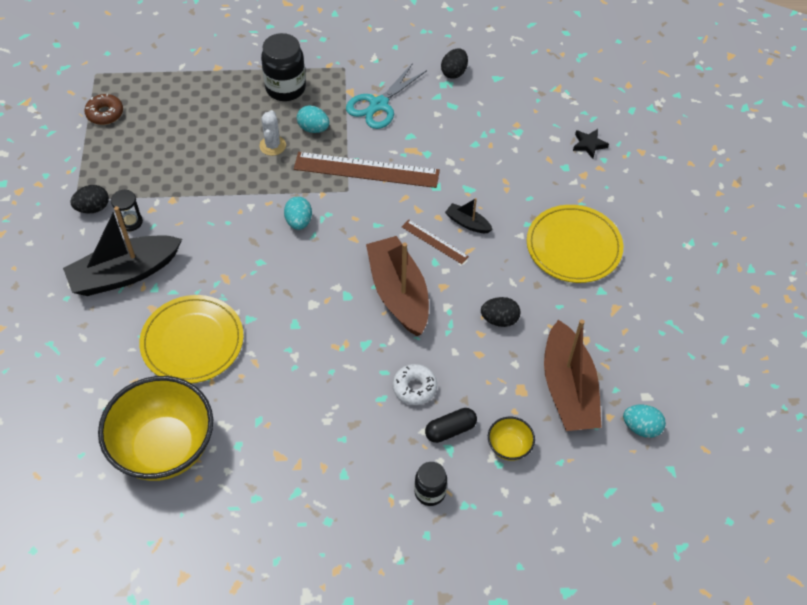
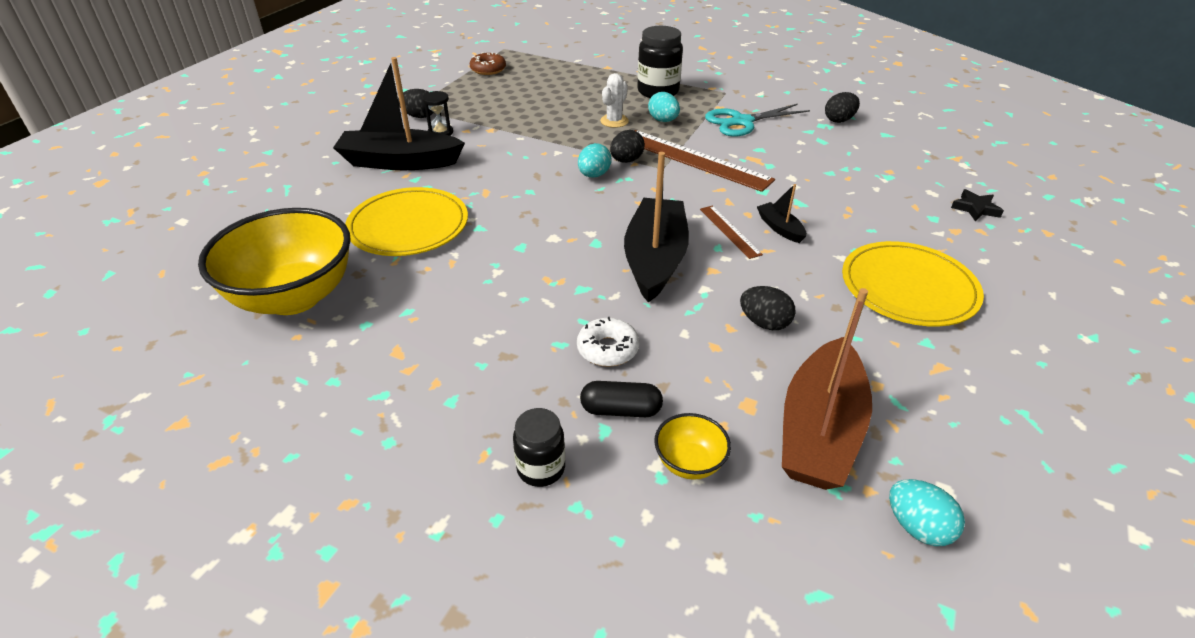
camera: 30 degrees right, 15 degrees down
(313, 193) = (626, 161): none -> black egg
(398, 293) = (655, 259): brown boat -> black boat

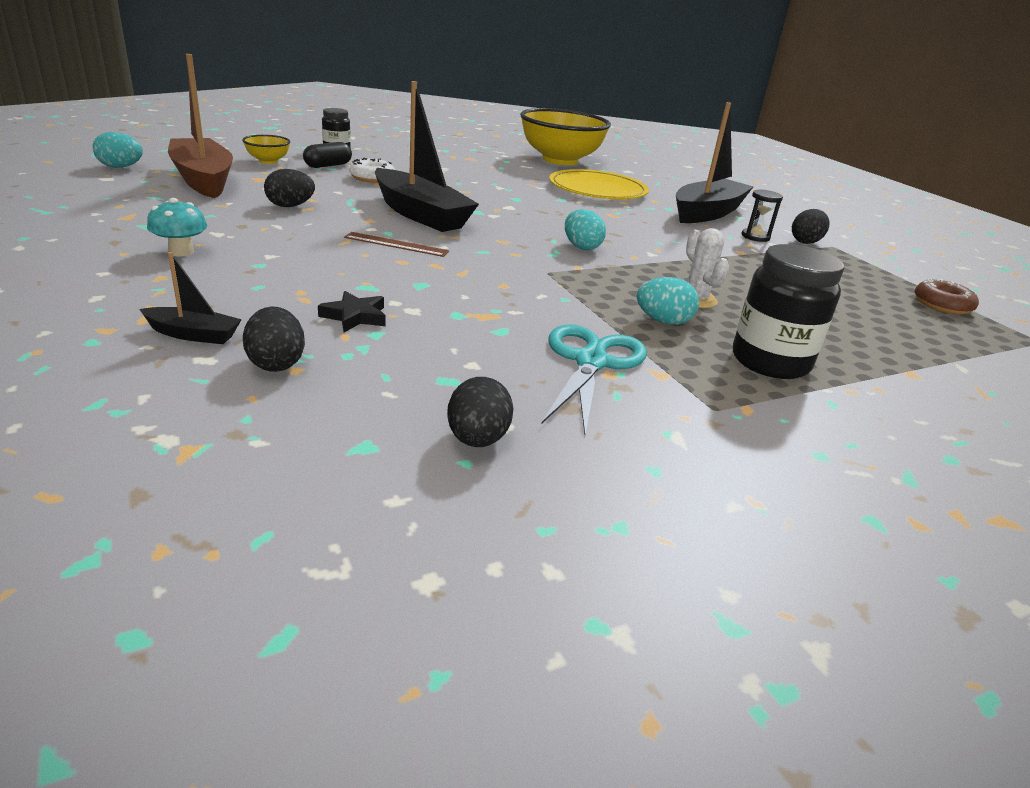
camera: 125 degrees right, 10 degrees down
(626, 161) = (588, 266): black egg -> black egg (276, 363)
(694, 160) = (539, 290): brown ruler -> none
(780, 228) = (355, 259): black boat -> black boat (193, 334)
(908, 287) = (181, 252): yellow plate -> turquoise mushroom
(975, 208) = (121, 358): black star -> black star (355, 316)

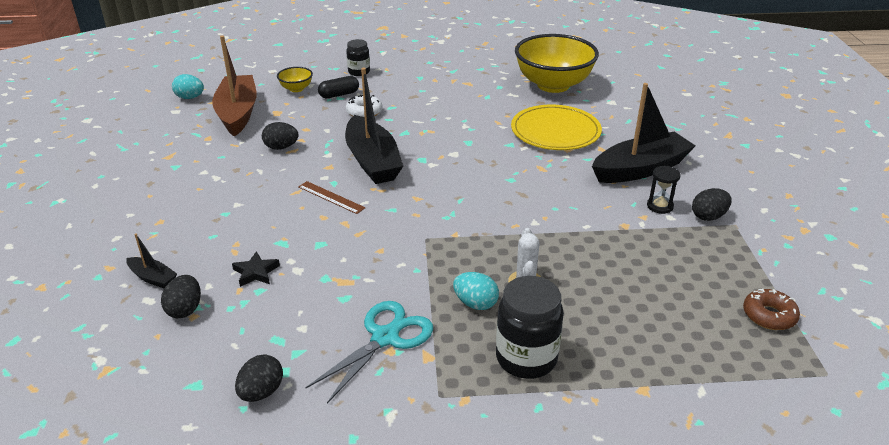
camera: 25 degrees right, 5 degrees up
(181, 252) = (184, 196): turquoise mushroom -> none
(581, 247) = (477, 210): turquoise egg -> none

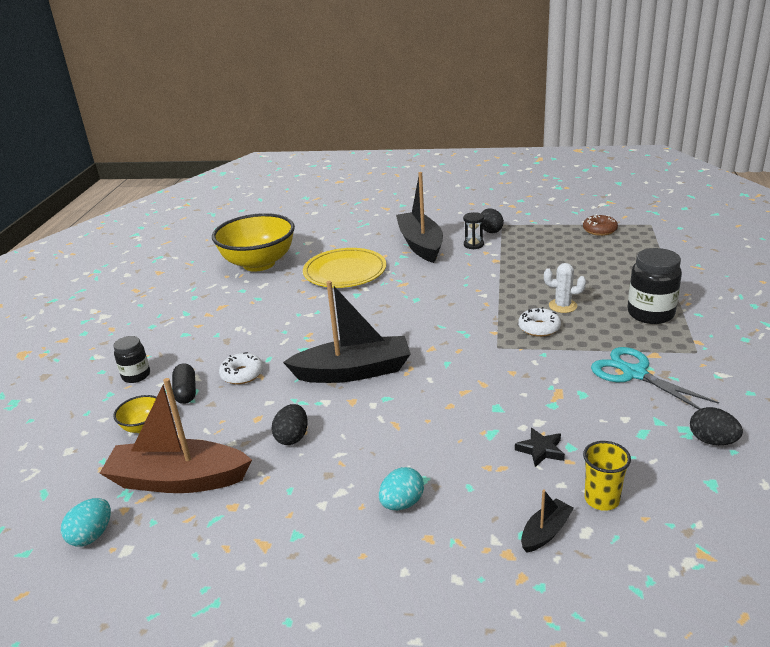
camera: 75 degrees left, 5 degrees down
(185, 309) = (601, 499): black egg -> yellow cup
(331, 197) = (414, 400): brown ruler -> none
(470, 265) = (539, 328): none -> white donut
(475, 303) = (589, 329): turquoise egg -> turquoise egg (402, 503)

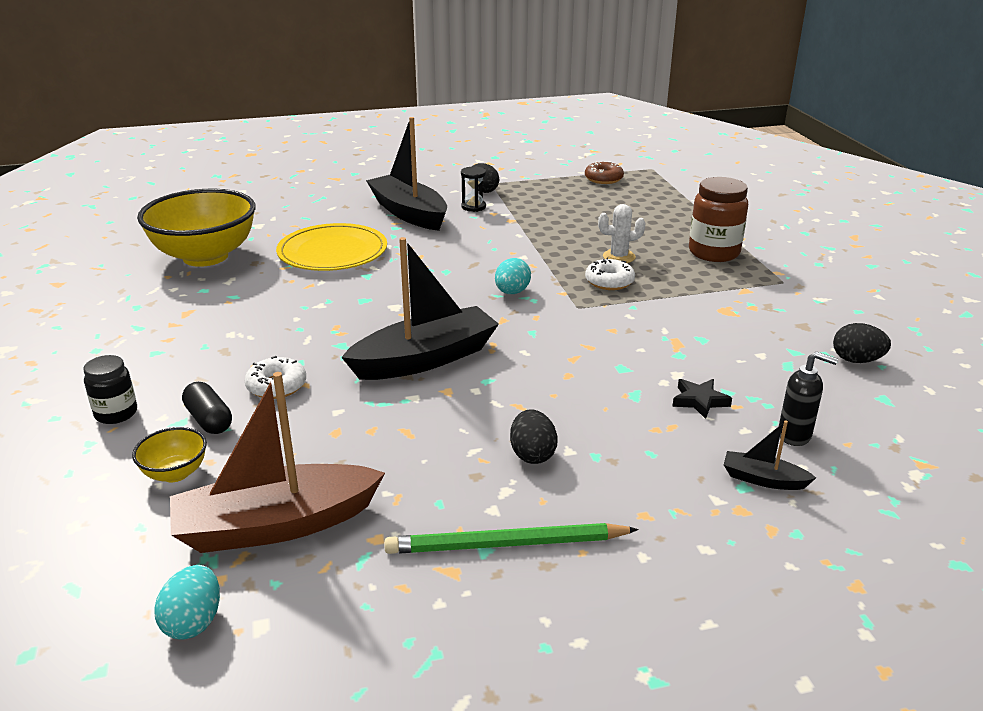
camera: 25 degrees left, 0 degrees up
(292, 437) = (399, 444): black egg -> black egg (532, 454)
(313, 534) = (506, 544): none -> green pencil
(402, 503) = (588, 486): turquoise egg -> turquoise egg (512, 292)
(545, 532) = (763, 479): black boat -> black boat turned 90 degrees counterclockwise
(601, 499) = (795, 435): yellow cup -> black soap dispenser
(634, 374) = (739, 311): turquoise scissors -> none
(650, 314) = (714, 253): black jar -> brown jar

